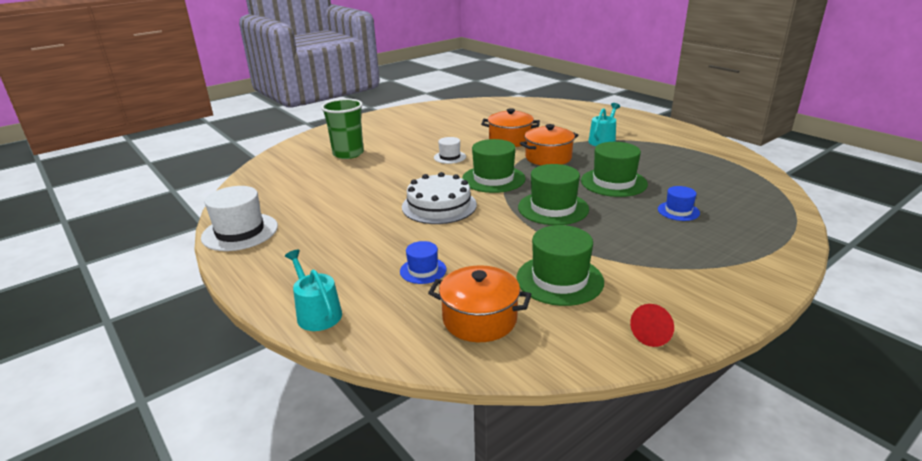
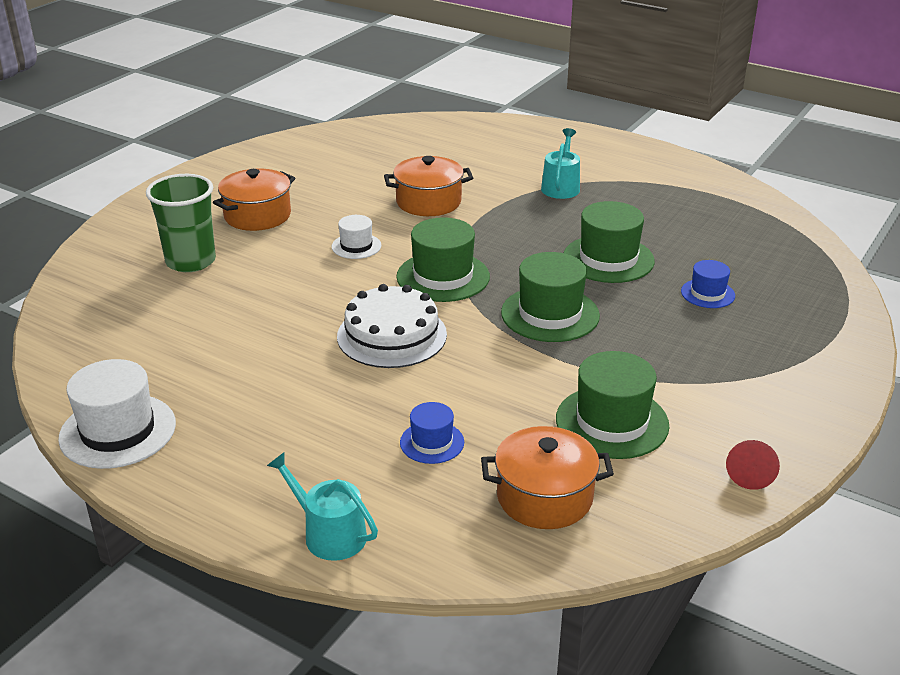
camera: 20 degrees left, 5 degrees up
(548, 158) = (500, 228): orange pot -> orange pot (257, 215)

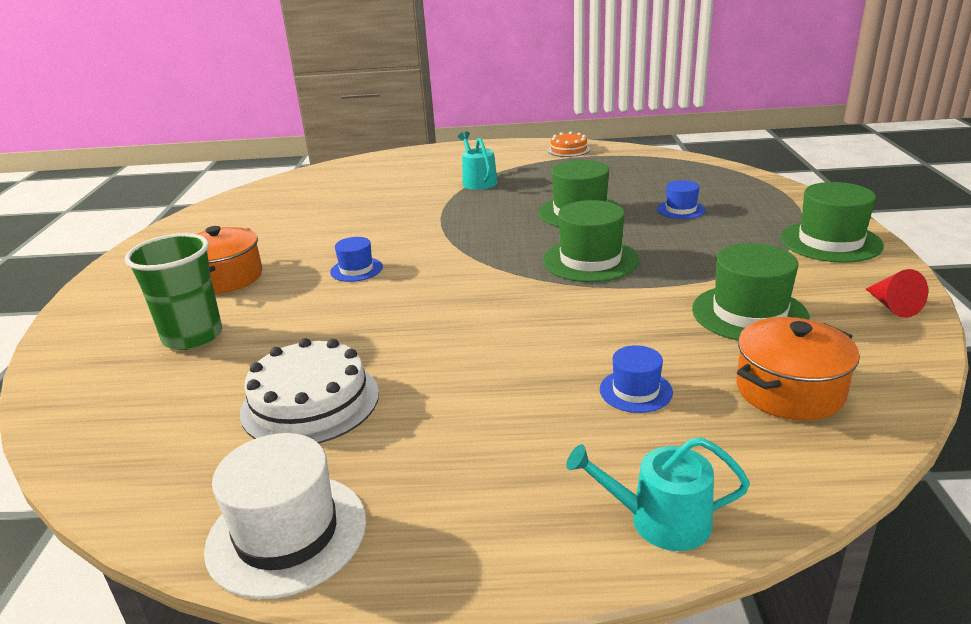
camera: 30 degrees left, 5 degrees down
(356, 246) = (356, 269): white hat -> blue hat
(392, 335) = (480, 322): white cake -> white cake (310, 402)
(428, 202) = (382, 221): orange pot -> none
(443, 277) = (466, 265): green hat -> green hat (830, 242)
(698, 177) = (568, 150): none -> orange cake

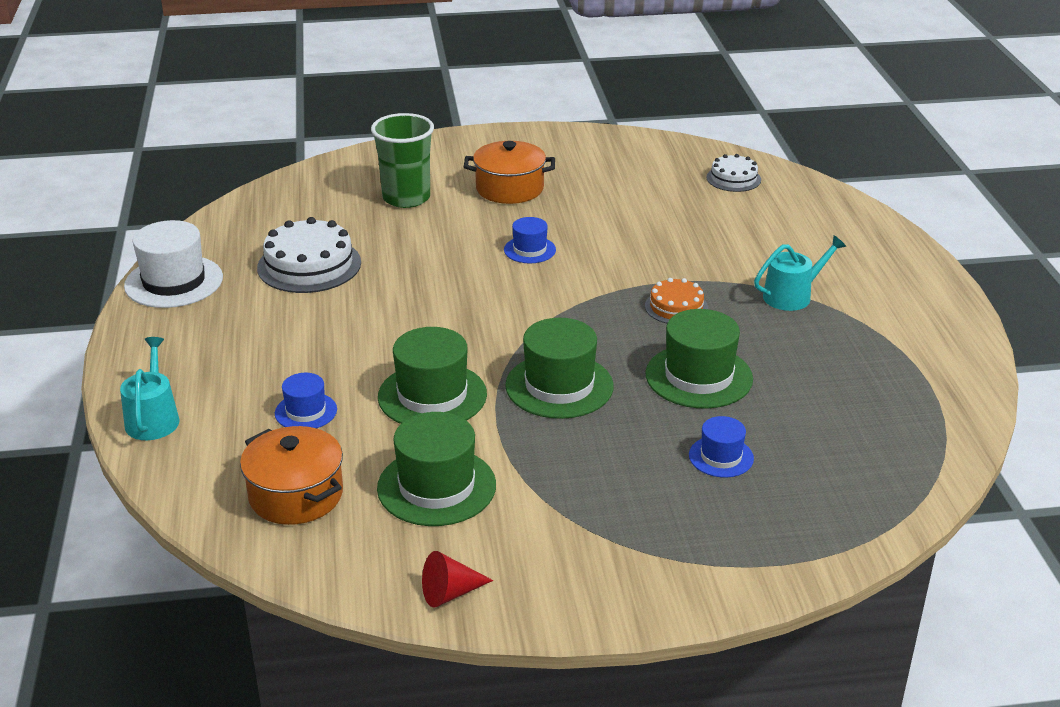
camera: 80 degrees right, 5 degrees up
(292, 190) = (733, 178): none -> white cake
(568, 150) = (950, 362): orange cake -> orange cake (676, 307)
(830, 242) = (628, 575): green hat -> green hat (432, 395)

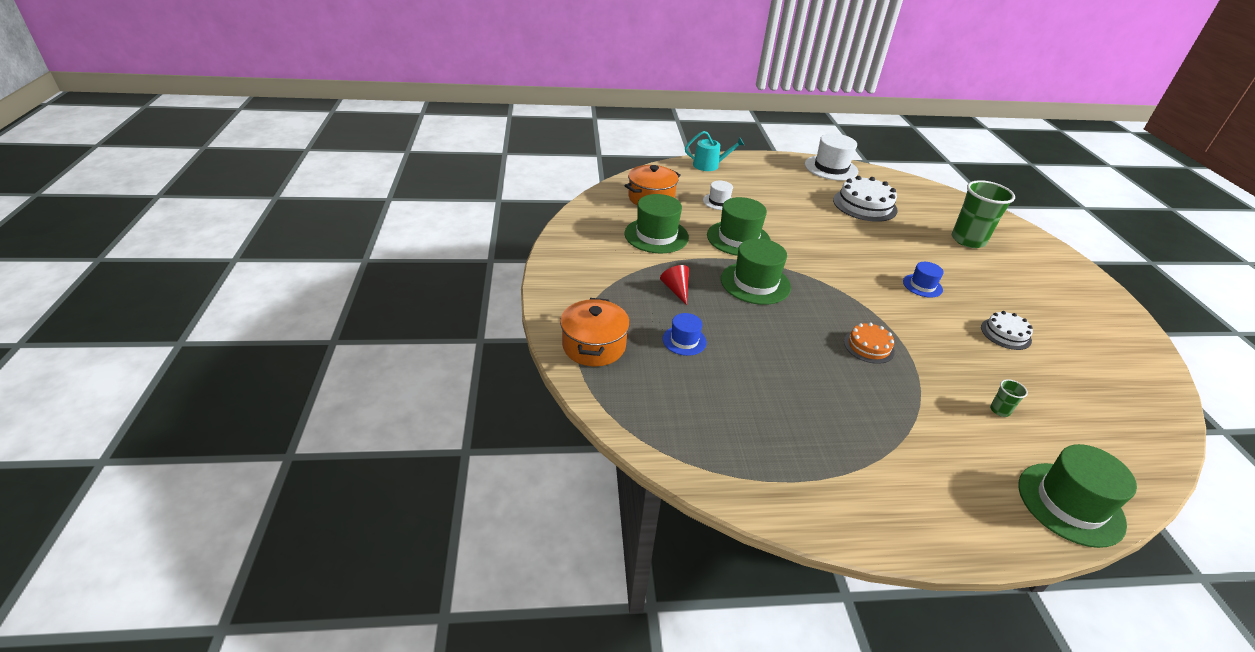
camera: 90 degrees right, 5 degrees up
(306, 411) = (719, 201): blue hat -> white hat
(450, 593) = (574, 235): red cone -> red cone (676, 290)
(509, 189) = (1010, 284): orange pot -> orange pot (594, 346)
(698, 376) = (777, 344): green hat -> green hat (1070, 504)
(733, 178) = (1120, 416): white cake -> white cake (1005, 334)
(755, 241) = (1000, 410): none -> green cup
(792, 296) = (911, 417): turquoise watering can -> none

